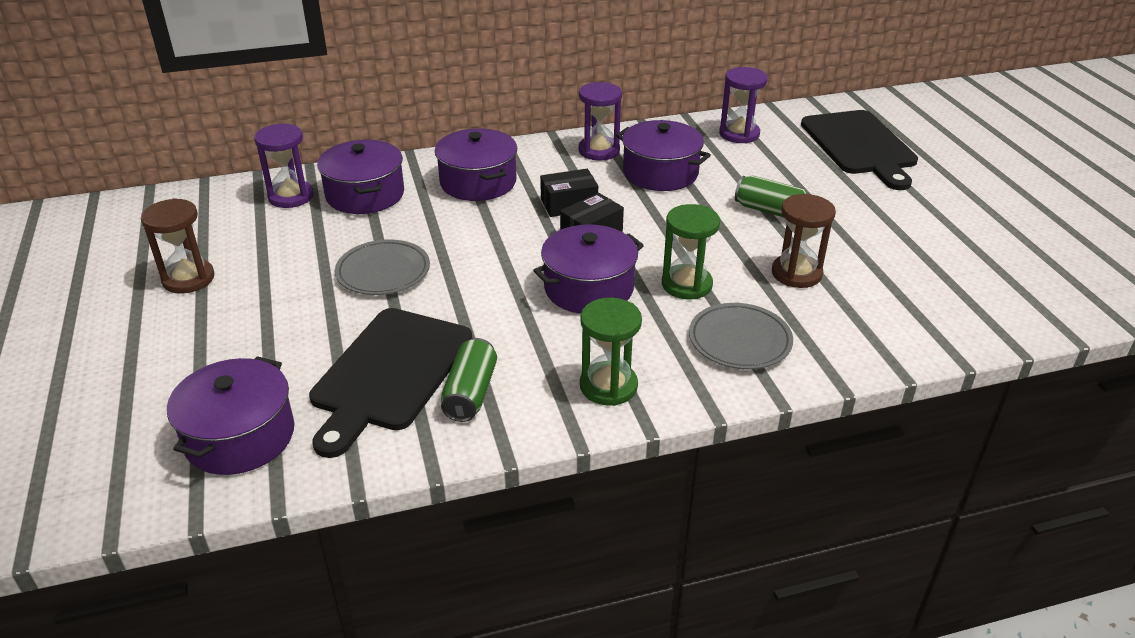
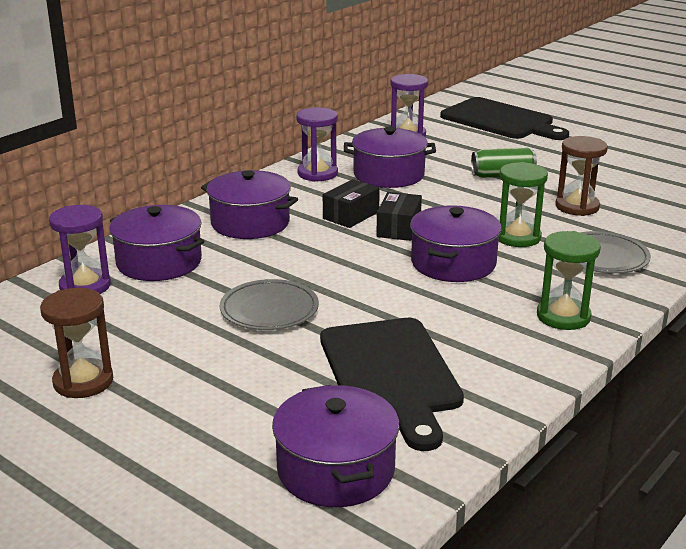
camera: 35 degrees left, 10 degrees down
(470, 393) = (474, 361): green can -> none

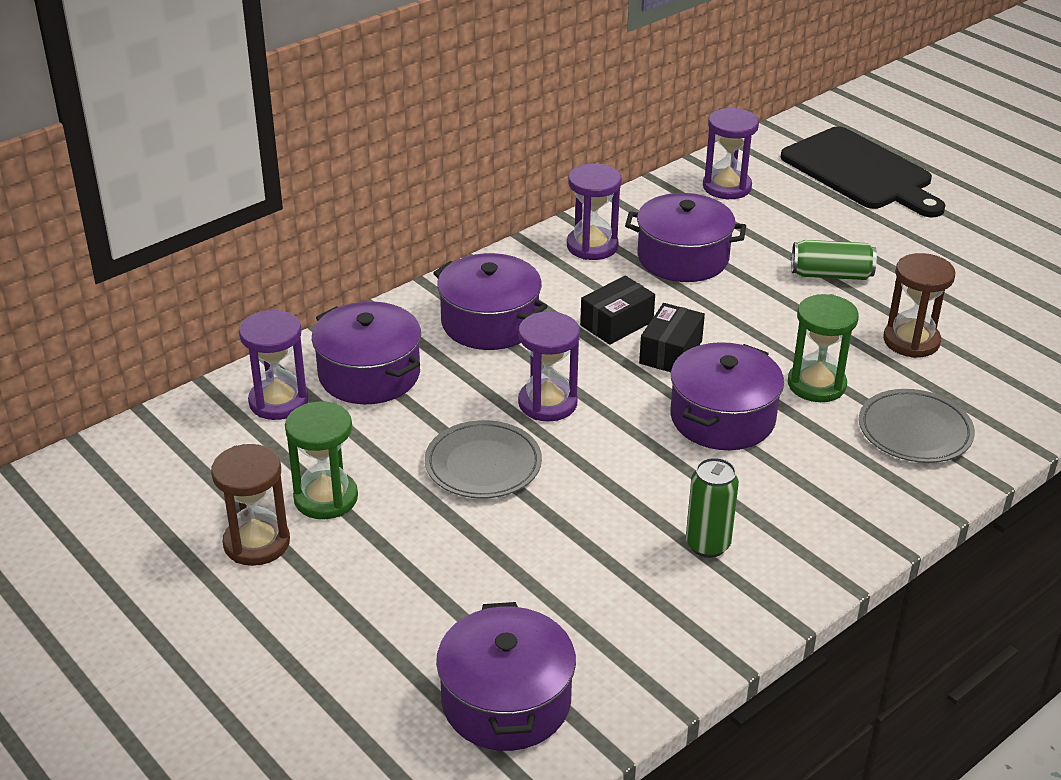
camera: 10 degrees right, 10 degrees up
(311, 267) = (547, 403): none -> purple hourglass
(390, 374) = (600, 579): black cutting board -> none
(471, 342) = (707, 545): none -> green can
(563, 316) = (831, 519): green hourglass -> green hourglass (326, 498)

